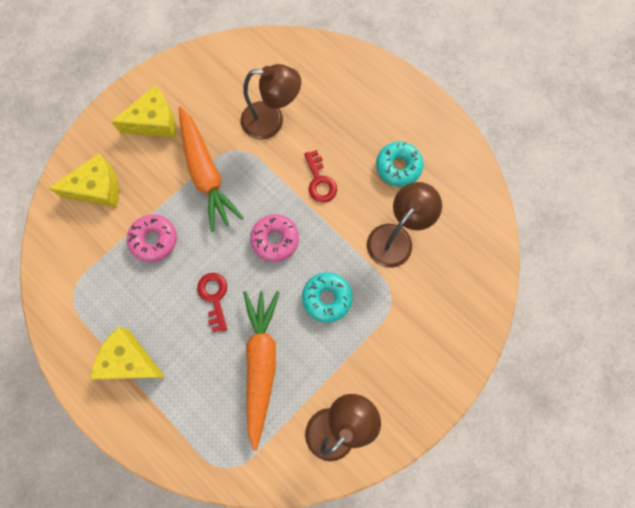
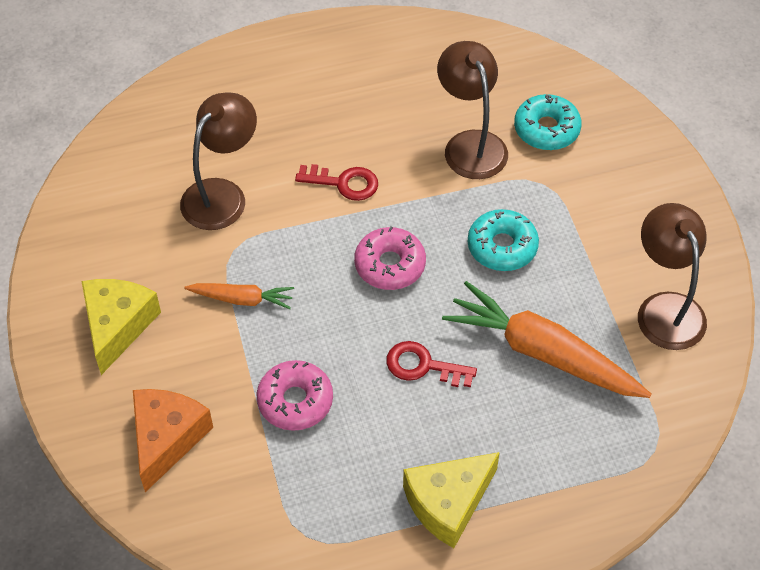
camera: 60 degrees left, 20 degrees down
(97, 188) = (167, 439): yellow cheese -> orange cheese
(206, 173) = (242, 299): orange carrot -> orange carrot, size x0.51
(398, 167) = (382, 98): turquoise donut -> turquoise donut (546, 129)

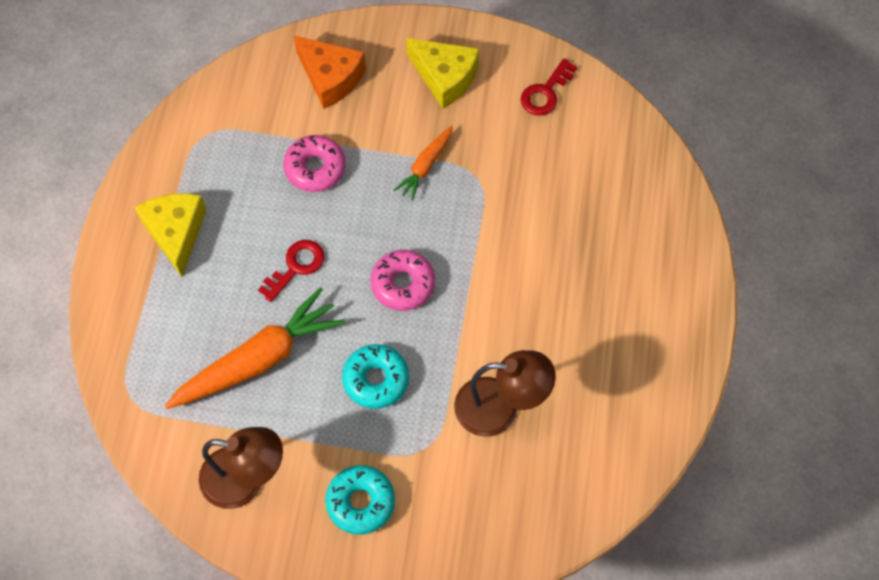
camera: 115 degrees right, 10 degrees up
(222, 194) = (538, 189): brown lamp -> none
(344, 183) = (506, 285): red key -> red key (545, 93)
(546, 129) = (486, 484): turquoise donut -> turquoise donut (360, 502)

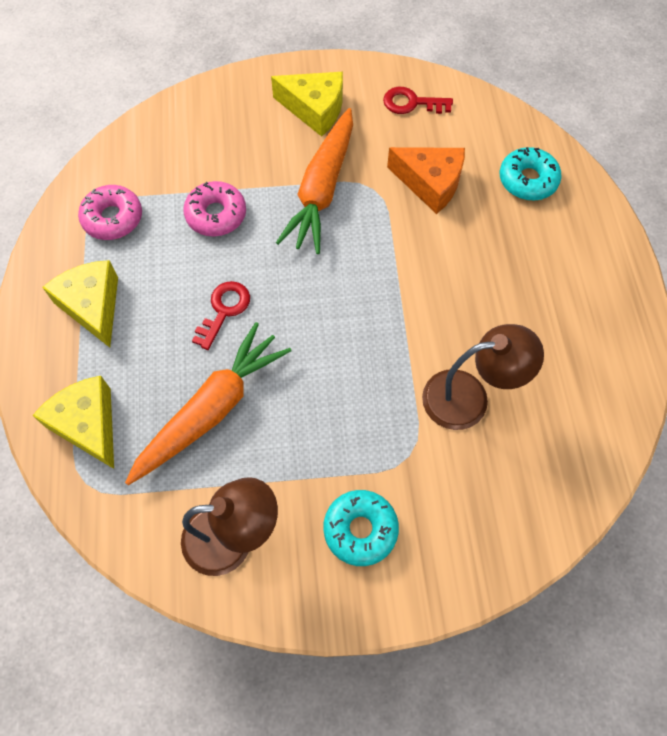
camera: 15 degrees left, 0 degrees up
(145, 345) = (88, 425): none -> yellow cheese
(330, 78) = (207, 132): orange cheese -> orange cheese (430, 183)
(376, 379) = (337, 400): turquoise donut -> turquoise donut (527, 180)
(403, 284) = (334, 302): pink donut -> pink donut (113, 218)
(425, 166) = (322, 190): orange carrot -> orange carrot, size x1.95
(545, 93) = (411, 103): red key -> red key turned 75 degrees clockwise

